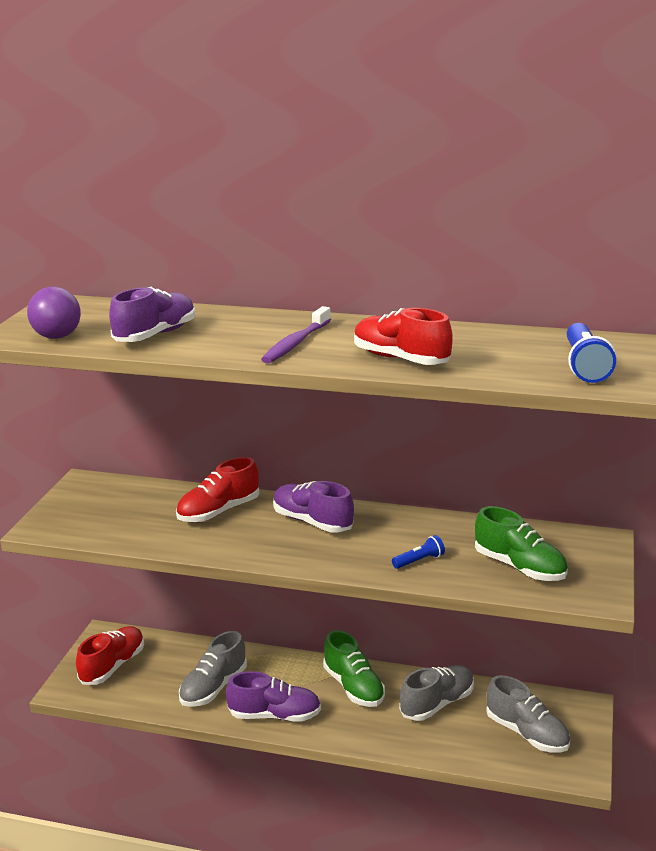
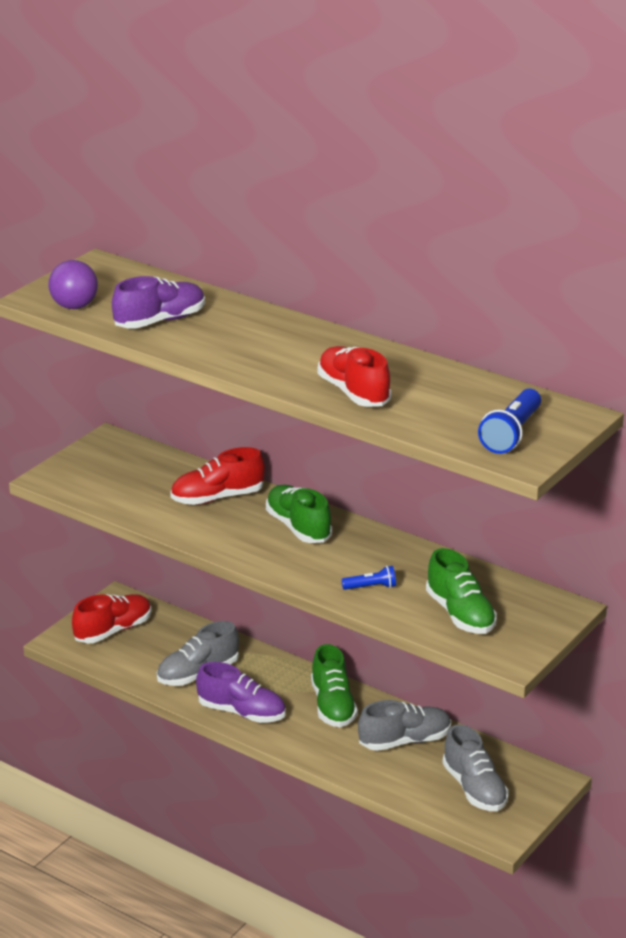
camera: 20 degrees right, 5 degrees up
(296, 343) = (276, 355): purple toothbrush -> none
(312, 522) = (298, 527): purple shoe -> green shoe

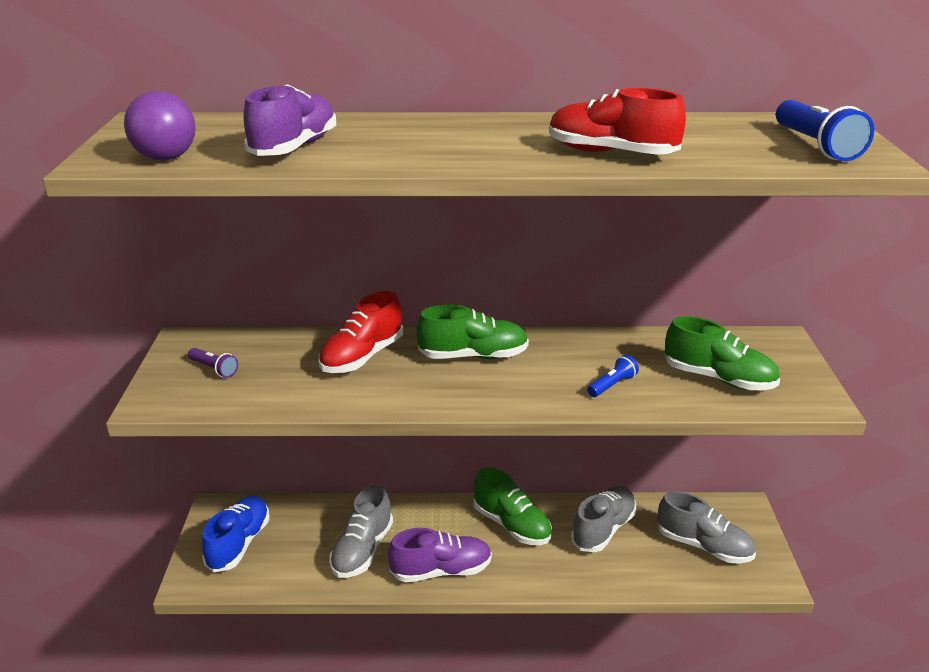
camera: 35 degrees left, 0 degrees up
(107, 469) = (214, 369): none -> purple flashlight
(113, 630) = (239, 544): red shoe -> blue shoe
(298, 527) = (473, 356): green shoe -> green shoe turned 150 degrees clockwise

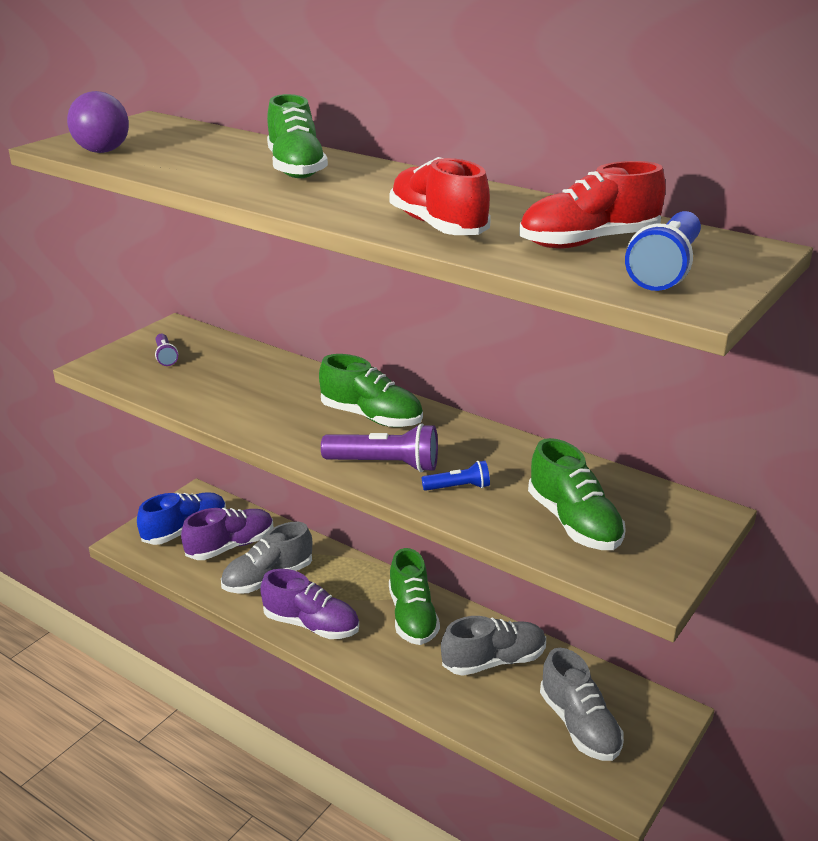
camera: 35 degrees right, 0 degrees up
(294, 148) = (201, 163): purple shoe -> purple shoe (230, 546)
(362, 357) = (282, 385): red shoe -> red shoe (588, 242)
(393, 134) = (296, 168): none -> green shoe
(537, 389) = (385, 464): none -> purple flashlight

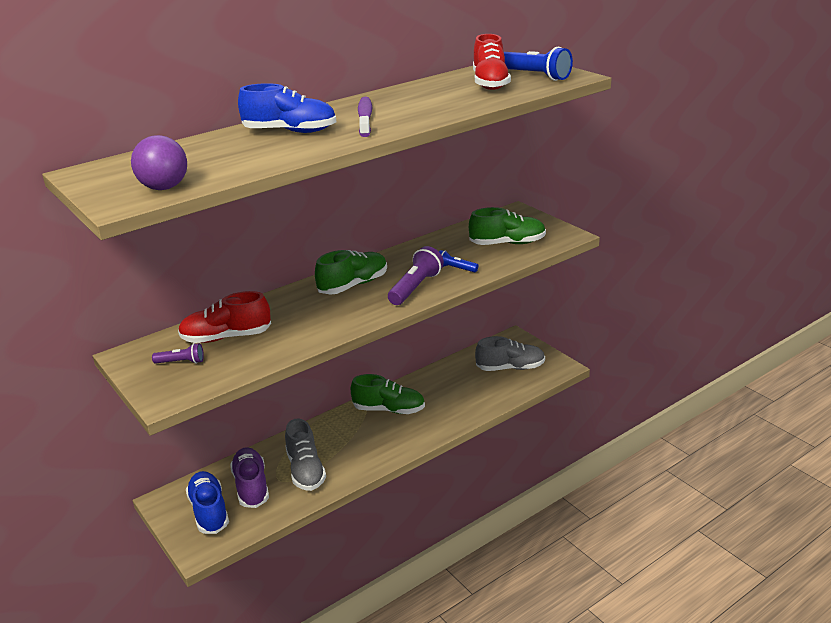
camera: 70 degrees left, 0 degrees up
(296, 168) = (290, 131): green shoe -> blue shoe
(311, 625) = (371, 455): purple shoe -> none
(365, 193) = (365, 118): none -> purple toothbrush
(437, 226) = (440, 107): red shoe -> red shoe (226, 337)
(458, 487) = (455, 268): blue flashlight -> blue flashlight turned 75 degrees counterclockwise
(494, 661) = (446, 385): grey shoe -> none

